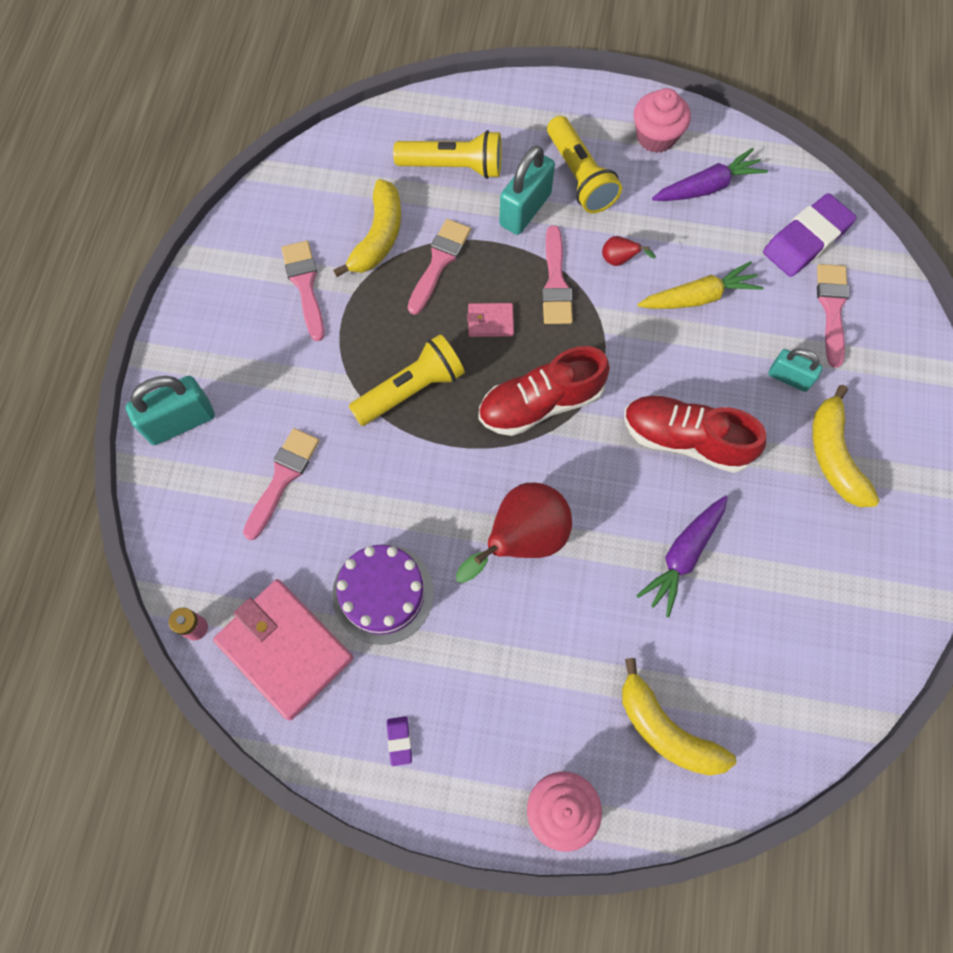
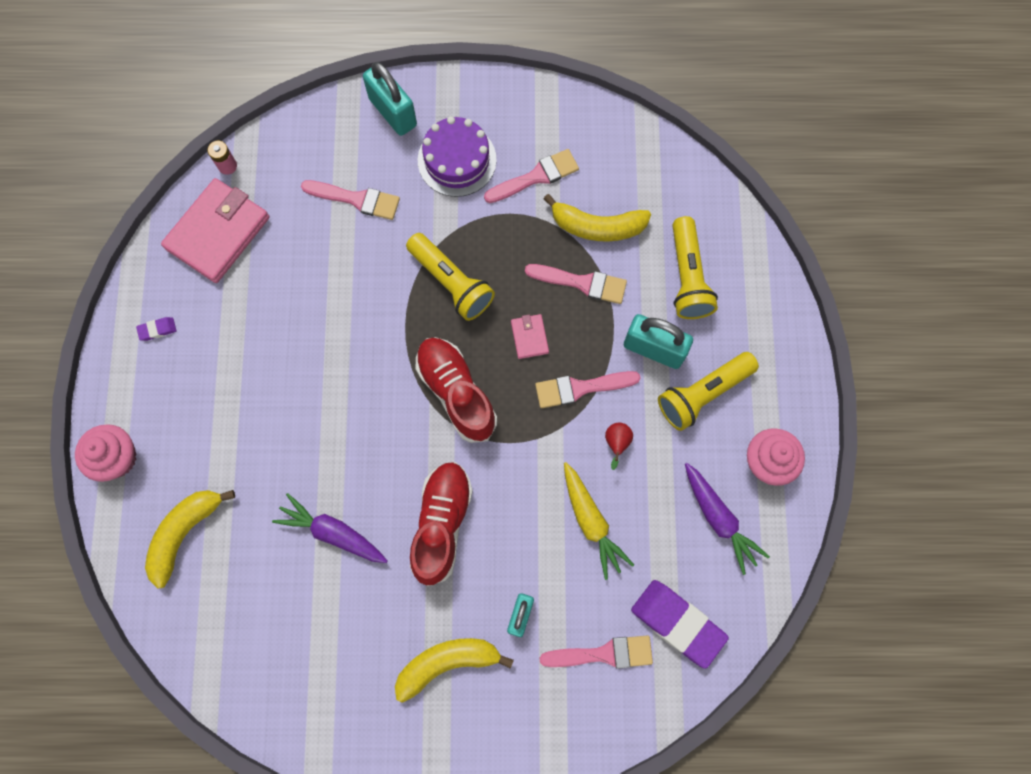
camera: 80 degrees right, 5 degrees up
(383, 593) = (270, 295): purple cake -> purple cake (457, 160)
(522, 539) = (330, 396): red pear -> none

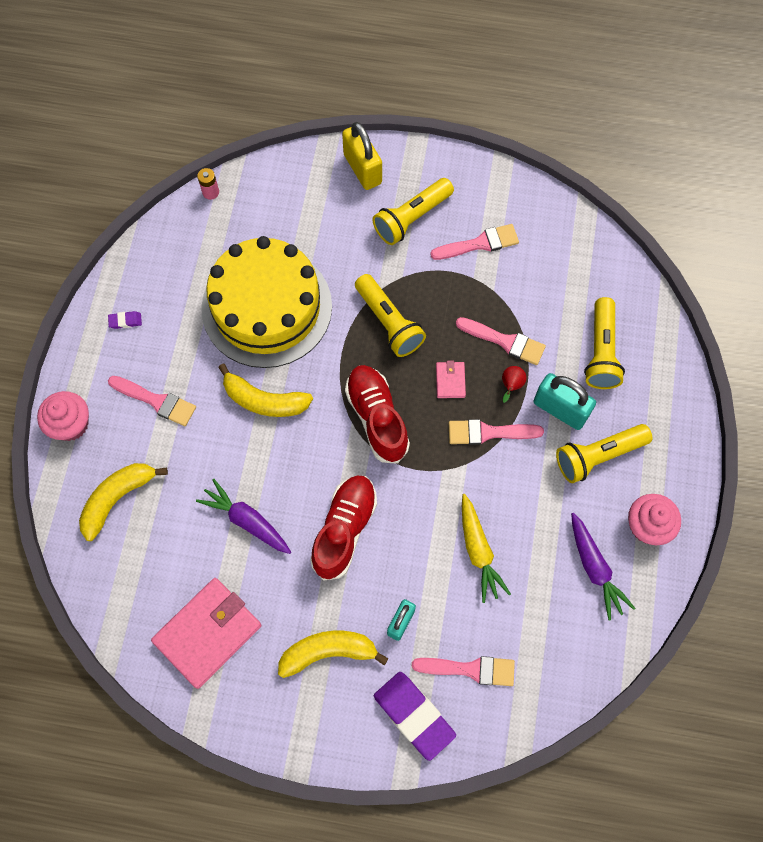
camera: 10 degrees right, 5 degrees down
(218, 233) = (192, 247): pink wallet -> pink wallet (208, 633)
(313, 288) = (267, 307): none -> yellow cake
(356, 199) = (317, 238): pink brush -> pink brush (156, 401)
(393, 112) = (362, 169): turquoise padlock -> yellow padlock
(457, 160) = (412, 218): purple cake -> yellow flashlight
(597, 226) = (527, 295): yellow banana -> yellow banana (264, 400)
(616, 443) = (513, 486): red pear -> red pear (511, 385)
(677, 623) = (542, 654): purple eraser -> purple eraser (414, 715)

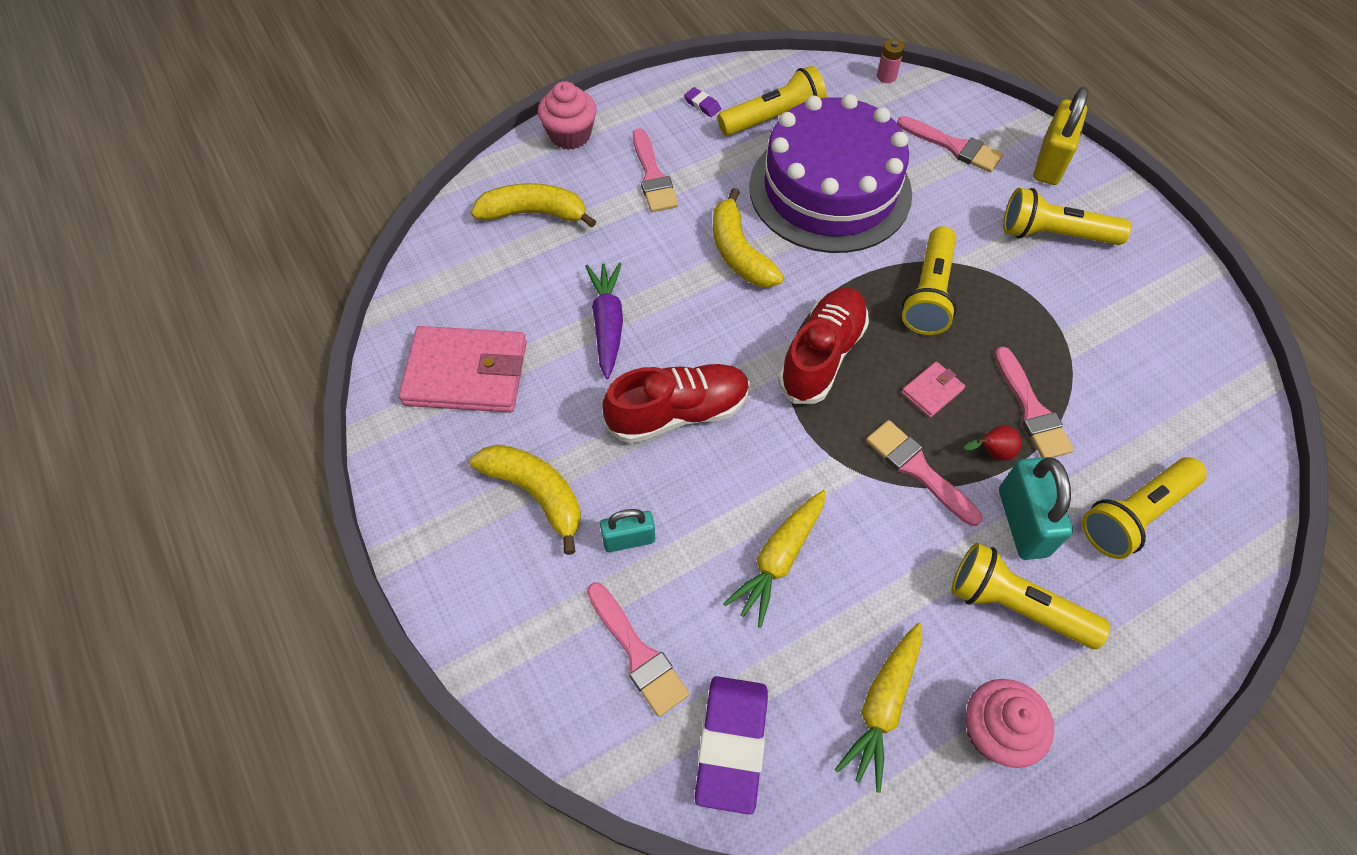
camera: 50 degrees right, 10 degrees down
(179, 288) = (773, 118): none -> yellow flashlight
(267, 307) = (830, 190): yellow cake -> purple cake
(414, 715) = (536, 632): purple eraser -> purple eraser (731, 744)
(479, 243) = (1103, 309): pink brush -> pink brush (953, 146)
(594, 568) = (882, 706): purple carrot -> yellow carrot

